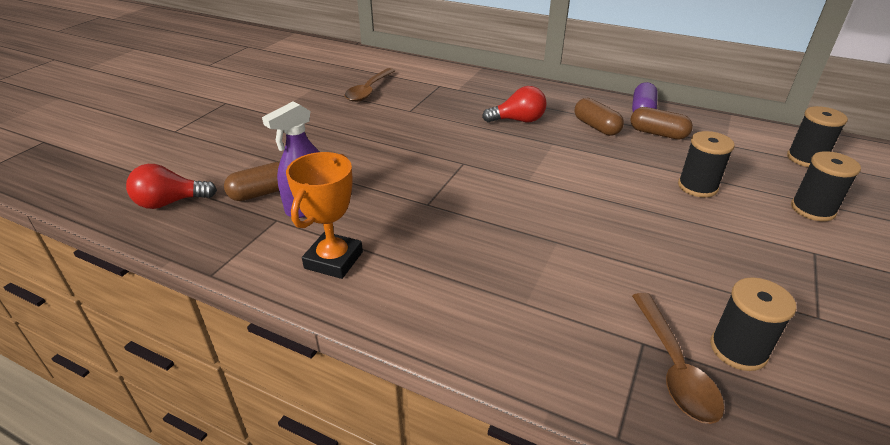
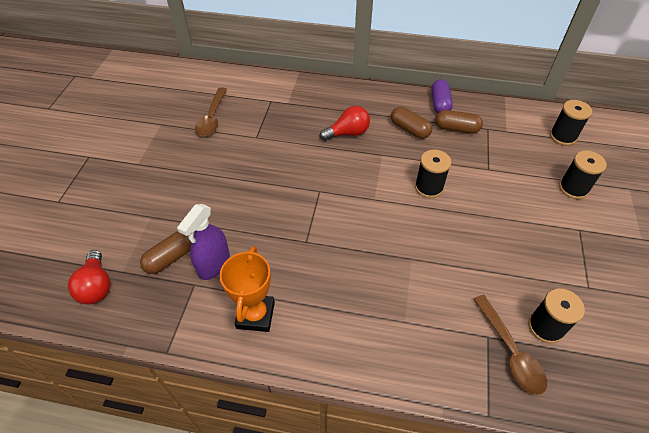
camera: 15 degrees left, 15 degrees up
(170, 202) = (96, 286): red light bulb -> red light bulb turned 75 degrees counterclockwise
(697, 187) = (495, 181): black spool -> black spool (428, 187)

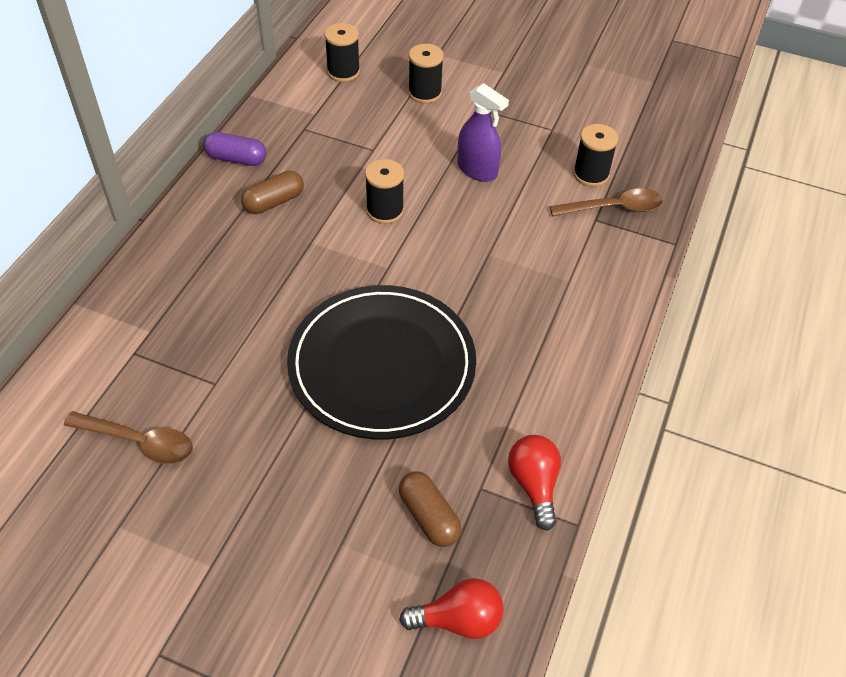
camera: 80 degrees left, 0 degrees up
(214, 264) = (452, 461): purple spray bottle -> purple spray bottle (477, 170)
(255, 315) = (539, 421): orange trophy -> none
(286, 211) = (382, 365): none -> black plate
(348, 133) = (253, 269): red light bulb -> red light bulb (534, 485)
(456, 129) = (292, 157): brown capsule -> none

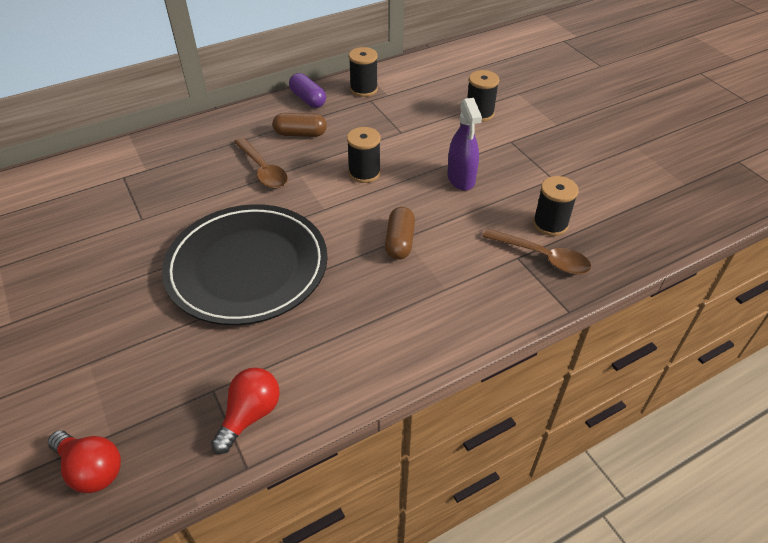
camera: 40 degrees right, 5 degrees down
(139, 442) = (65, 227): brown spoon -> brown spoon (262, 170)
(343, 72) = (436, 78): black spool -> black spool (364, 89)
(428, 516) = (158, 384): brown capsule -> brown capsule (399, 242)

